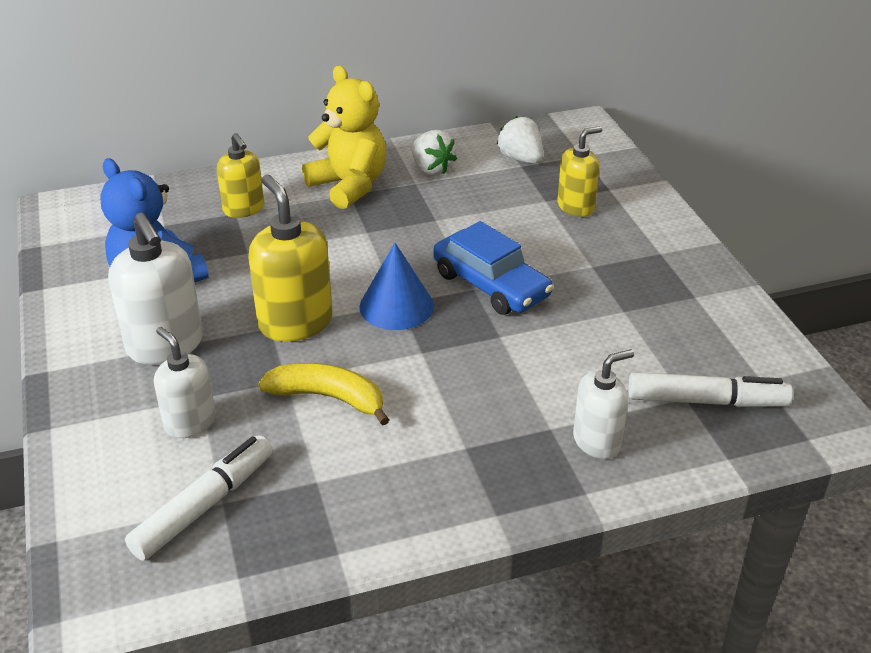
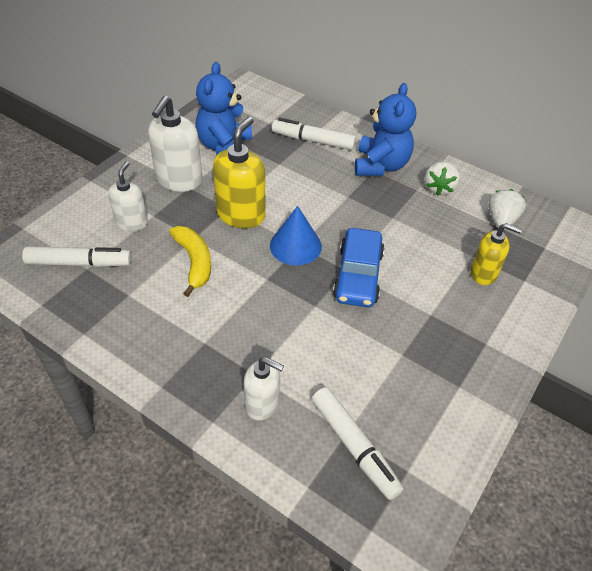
camera: 50 degrees right, 10 degrees up
(244, 209) = (313, 140): yellow soap dispenser -> white marker
(349, 186) = (380, 165): yellow teddy bear -> blue teddy bear

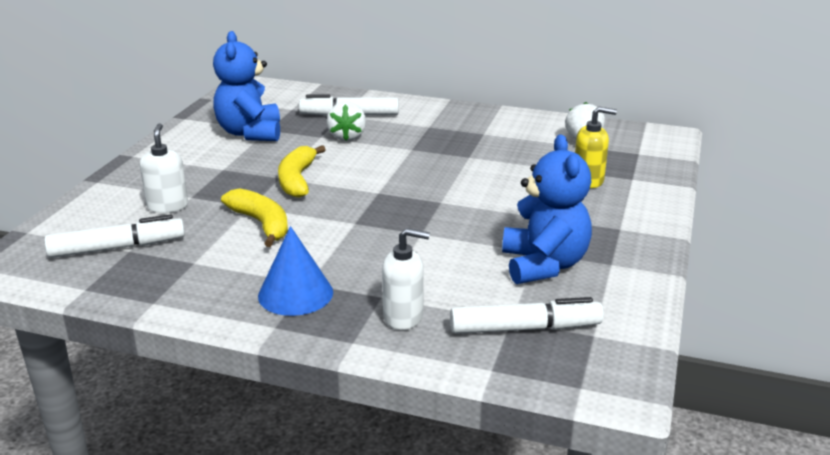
camera: 15 degrees left, 20 degrees down
(179, 180) = (208, 165): white soap dispenser -> none
(241, 214) = (297, 180): yellow soap dispenser -> yellow banana
(295, 246) = (373, 193): blue cone -> blue cone (295, 294)
(354, 446) = (525, 328): white marker -> white marker turned 45 degrees counterclockwise
(358, 275) = (456, 203): blue car -> none
(380, 165) = (435, 122): blue teddy bear -> blue teddy bear (544, 265)
(439, 188) = (506, 129): white strawberry -> white strawberry (347, 136)

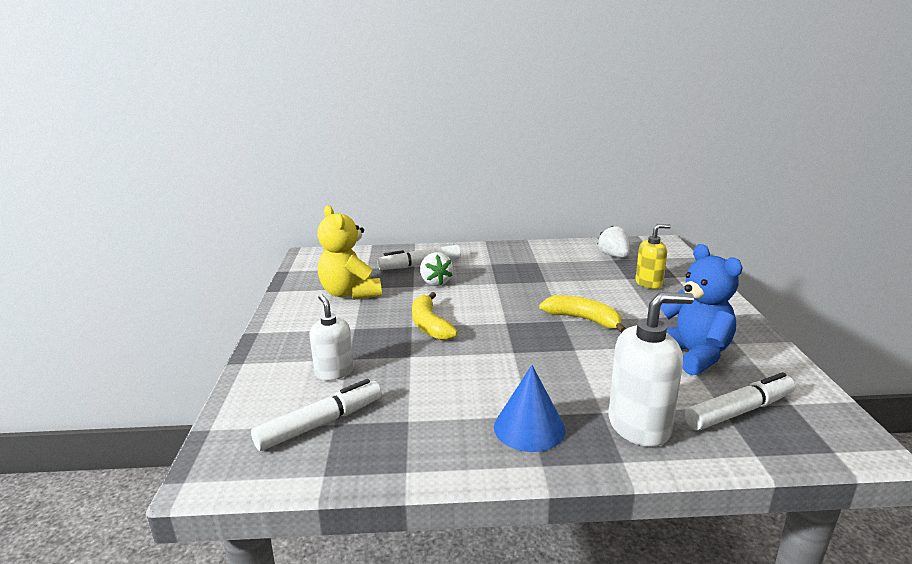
camera: 20 degrees left, 5 degrees down
(250, 133) = (350, 293): blue teddy bear -> yellow teddy bear
(261, 224) = (436, 370): yellow banana -> yellow banana (583, 320)
(403, 317) = (639, 426): white soap dispenser -> white soap dispenser, size x1.57

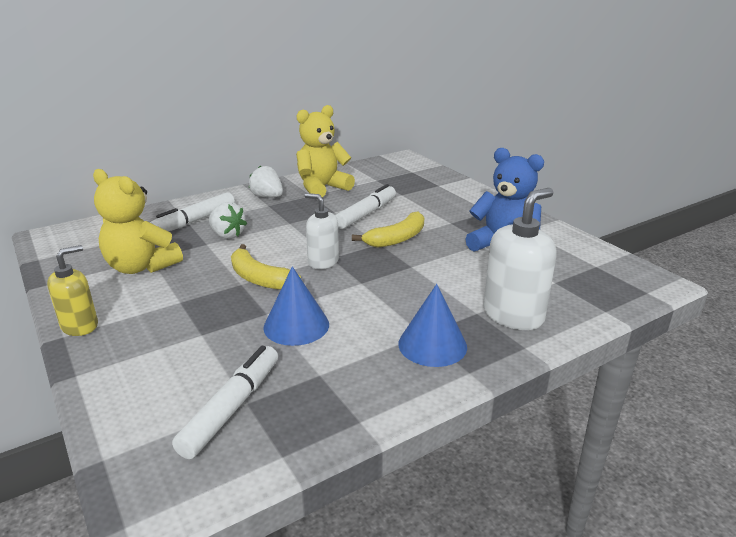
camera: 30 degrees left, 5 degrees up
(334, 372) = (198, 352): white soap dispenser -> white soap dispenser (323, 262)
(425, 373) = (296, 325): none -> blue cone
(553, 257) = (322, 188): none -> yellow teddy bear
(583, 320) = (396, 239): yellow banana -> yellow banana turned 135 degrees clockwise
(613, 256) = (374, 177): white strawberry -> white strawberry (267, 197)
(649, 283) = (423, 195): yellow soap dispenser -> yellow soap dispenser (80, 326)
(739, 411) = (570, 282): white marker -> white marker (366, 214)

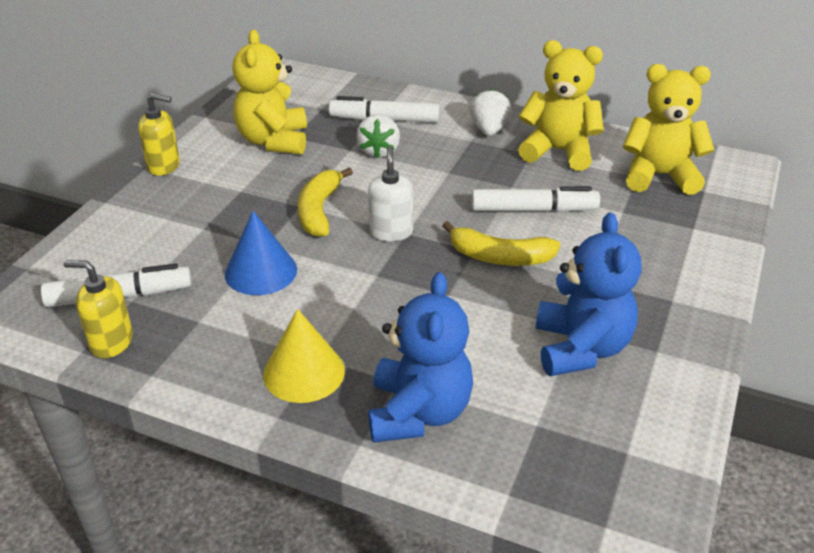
camera: 55 degrees right, 10 degrees up
(291, 432) = (111, 342): none -> yellow soap dispenser
(384, 175) = (659, 176): none -> yellow teddy bear
(432, 345) = (304, 372): blue cone -> yellow cone
(513, 315) = (418, 413): white soap dispenser -> blue teddy bear

